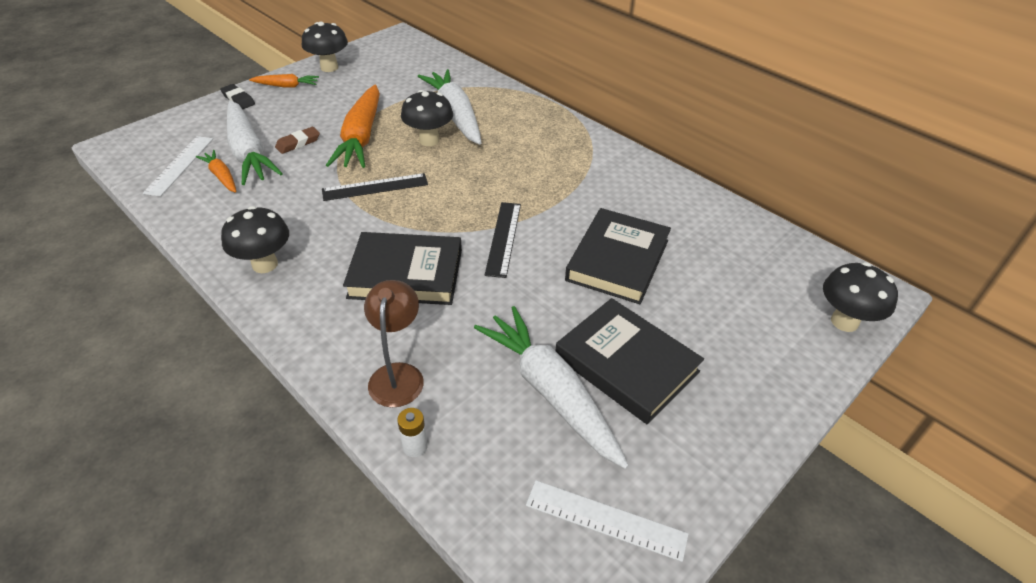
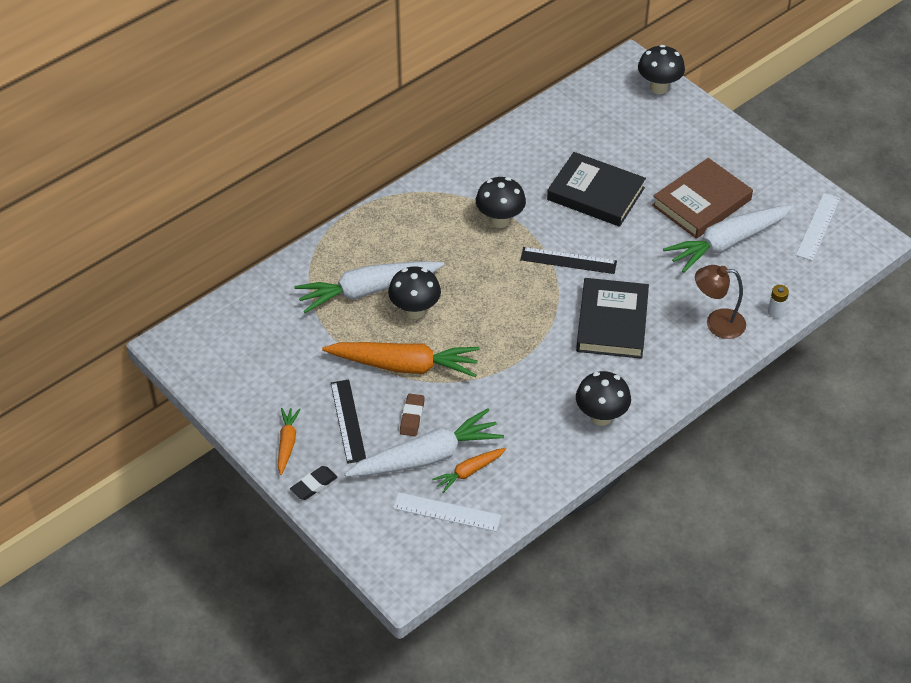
camera: 85 degrees left, 5 degrees up
(298, 143) = (412, 417): brown eraser -> brown eraser turned 45 degrees clockwise
(329, 67) = (246, 407): black mushroom -> black mushroom (500, 220)
(375, 187) = (492, 349): black ruler -> black ruler (348, 421)
(626, 364) = (701, 202): black book -> brown book

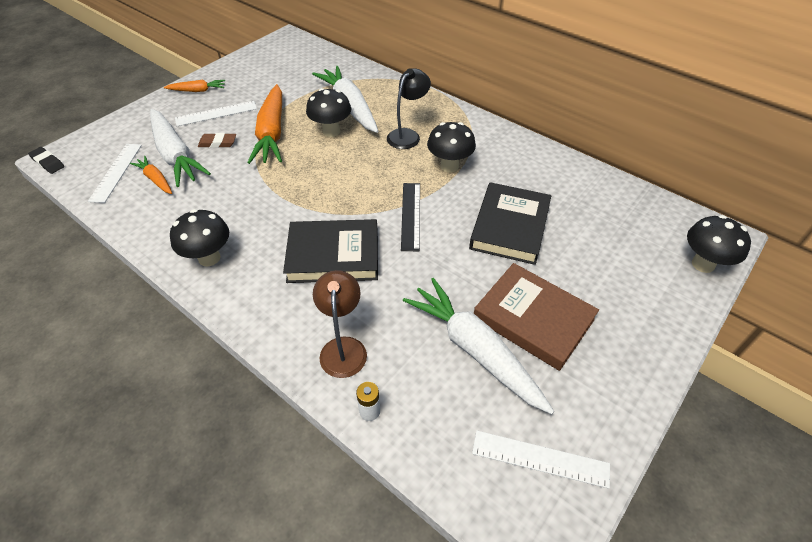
camera: 80 degrees right, 0 degrees up
(314, 485) = (157, 106): black eraser -> black eraser (47, 162)
(348, 421) = (216, 113): black ruler -> white ruler
(438, 246) = (407, 135): none -> black lamp

